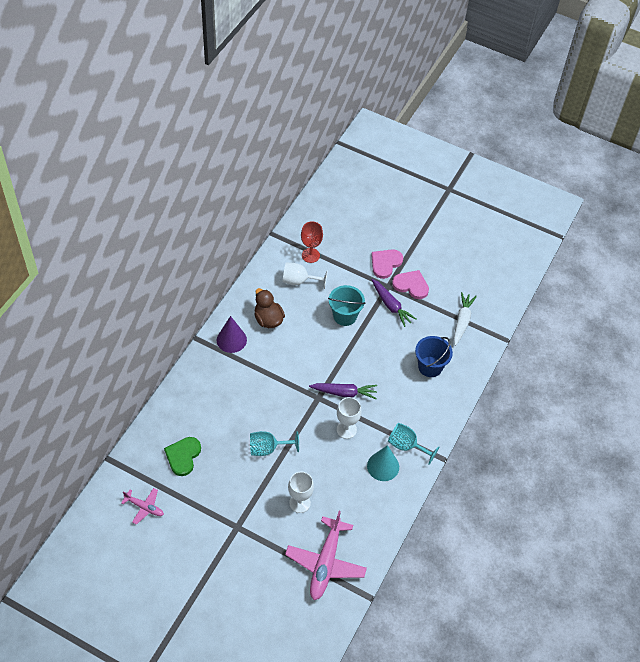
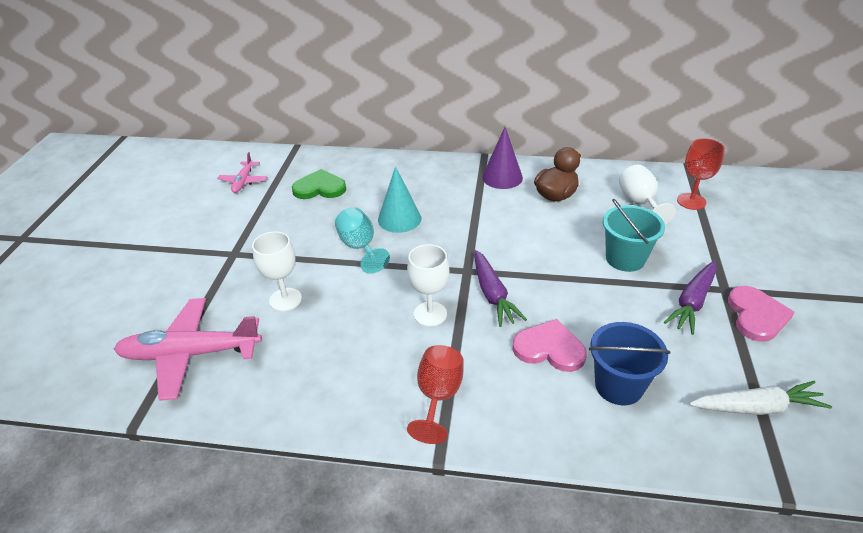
camera: 75 degrees right, 15 degrees down
(383, 466) = (384, 376): turquoise cone -> turquoise cone (399, 219)
(385, 263) = (763, 275): pink heart -> pink heart (549, 348)
(406, 446) = (438, 397): turquoise goblet -> red goblet

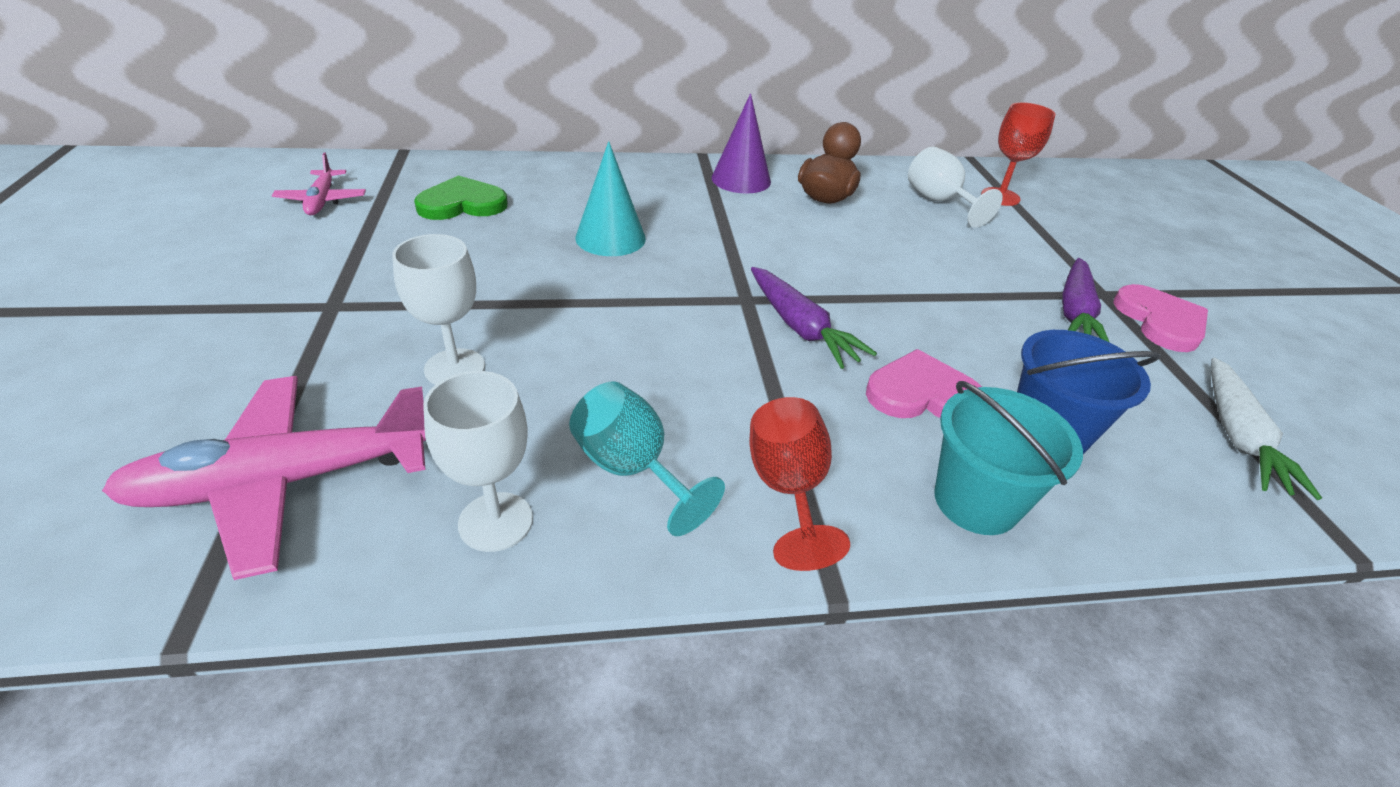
camera: 20 degrees left, 0 degrees up
(360, 247) = (561, 280): turquoise goblet -> turquoise goblet (632, 469)
(430, 314) = (717, 365): white goblet -> white goblet (495, 521)
(625, 259) = (959, 267): turquoise bucket -> turquoise bucket (975, 501)
(757, 407) = (1238, 436): white carrot -> white carrot turned 120 degrees clockwise

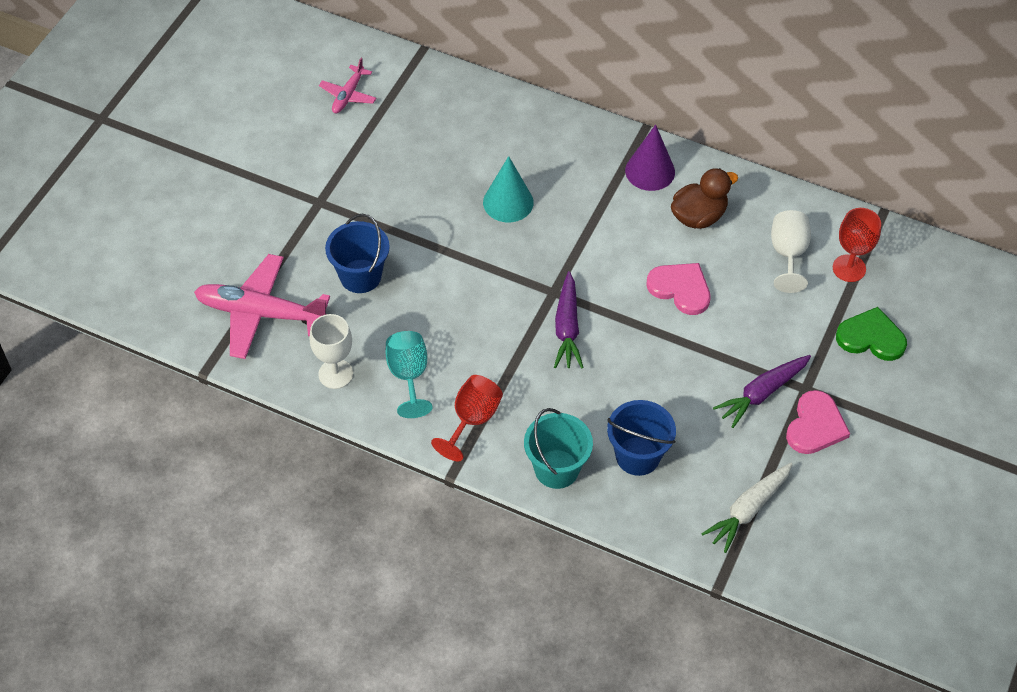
camera: 35 degrees right, 15 degrees up
(454, 368) = (360, 276): white goblet -> blue bucket
(462, 204) = (433, 130): green heart -> green heart (871, 337)
(922, 393) = (594, 402): pink heart -> pink heart (680, 289)

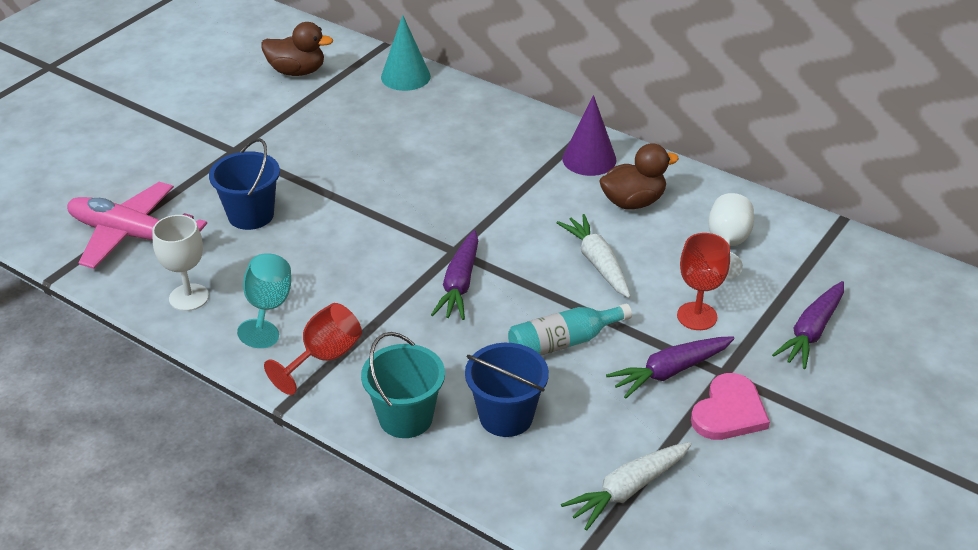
camera: 10 degrees right, 15 degrees down
(348, 95) = (297, 71): pink plane -> brown duck
(508, 202) = (429, 170): turquoise cone -> turquoise cone (405, 76)
(668, 376) = (563, 342): none -> turquoise bottle
(680, 289) = (597, 263): pink heart -> white carrot
(849, 268) = (795, 265): red goblet -> red goblet (697, 316)
(871, 337) = (811, 332): green heart -> purple carrot

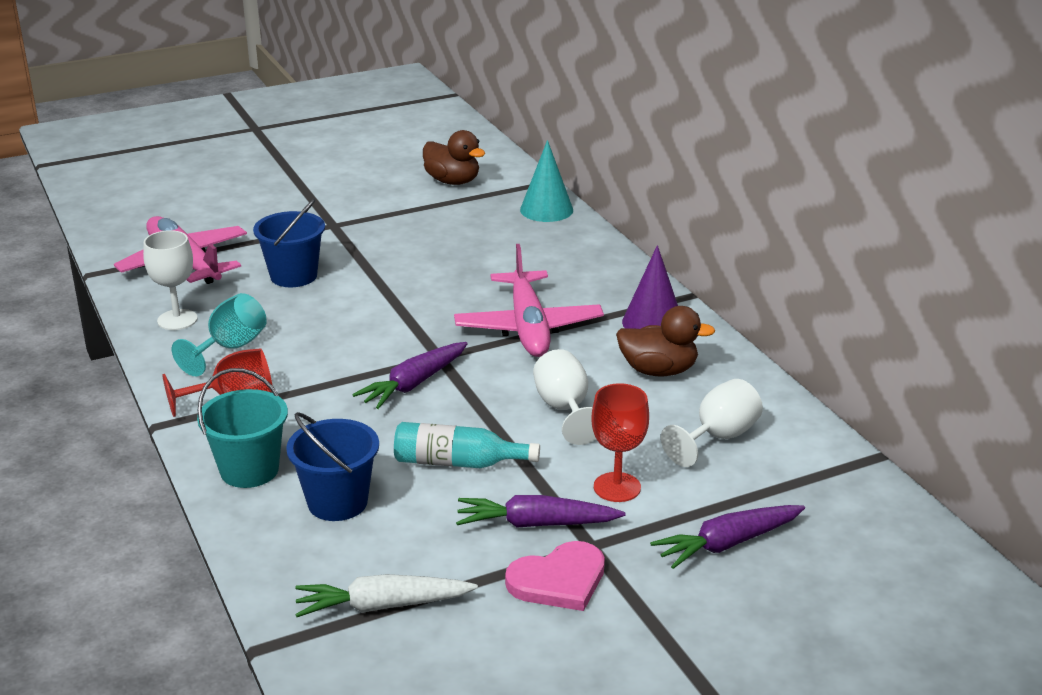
camera: 30 degrees right, 10 degrees down
(498, 197) = (528, 327): none -> pink plane
(597, 263) = (564, 409): white carrot -> white goblet

